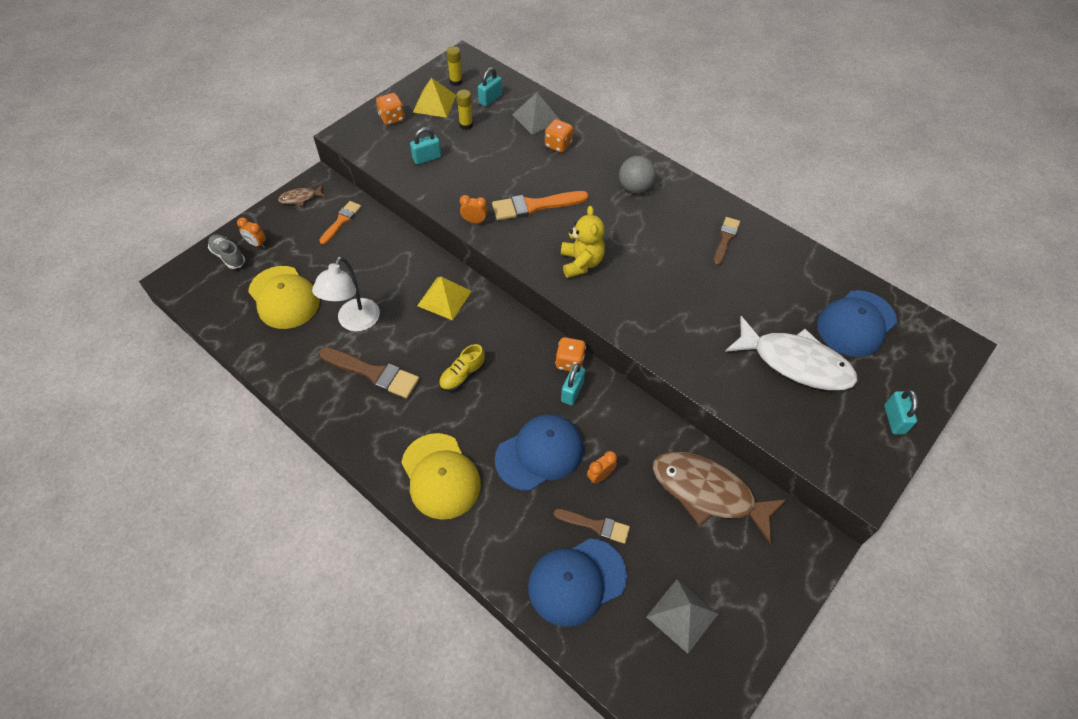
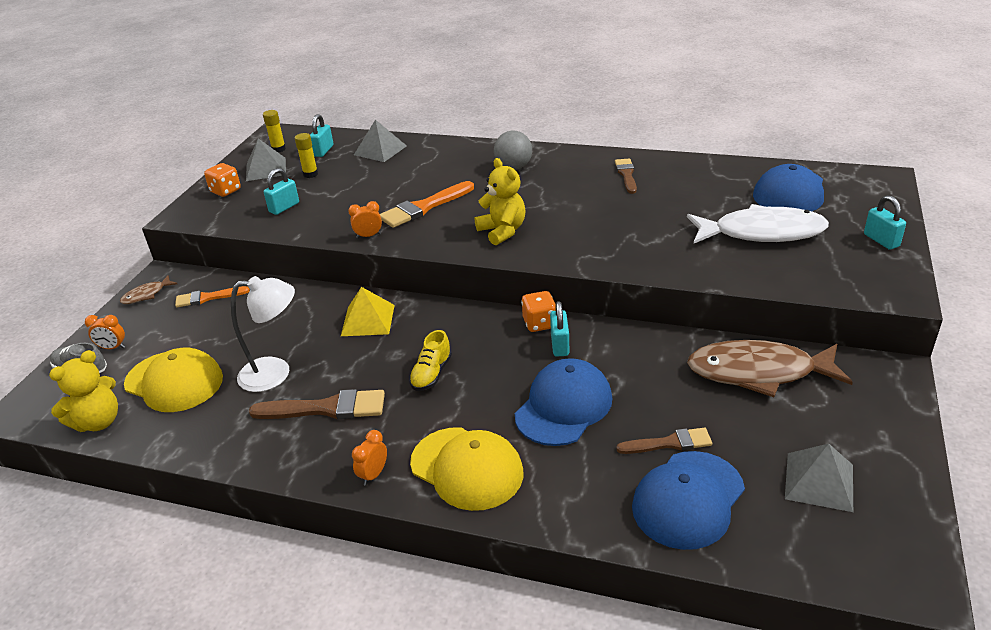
camera: 20 degrees left, 20 degrees down
(221, 313) = (98, 422): none -> yellow teddy bear
(341, 221) = (208, 298): orange brush -> orange brush turned 105 degrees counterclockwise
(354, 322) = (275, 373): white lamp -> white lamp turned 90 degrees counterclockwise
(434, 103) = (266, 169): yellow pyramid -> grey pyramid
(558, 145) = (416, 161): orange dice -> none
(600, 476) = (641, 401): orange clock -> orange clock (373, 474)

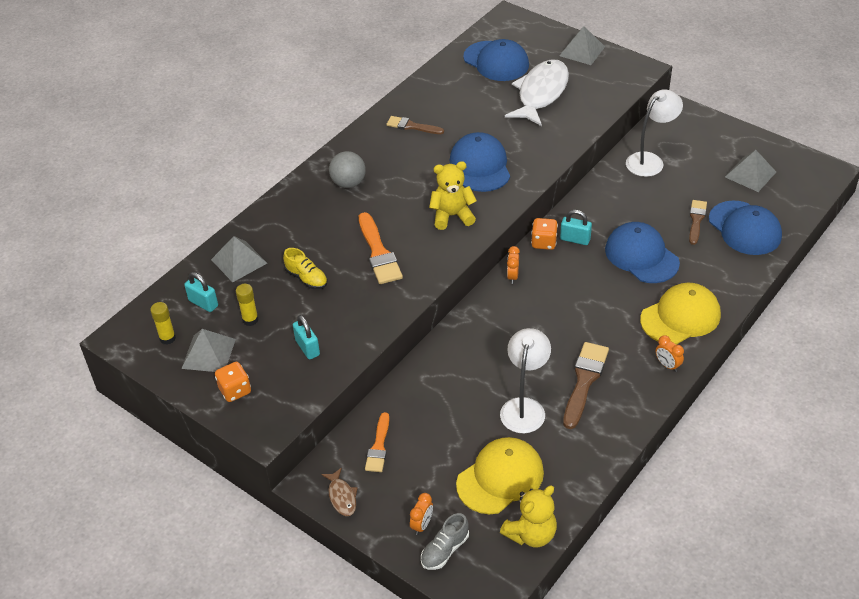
camera: 70 degrees left, 10 degrees up
(98, 422) = (531, 534): yellow teddy bear -> yellow teddy bear turned 75 degrees clockwise
(368, 236) = (404, 296): orange clock -> orange clock (512, 276)
(368, 320) = (482, 338): yellow pyramid -> none
(431, 374) = (573, 314): yellow shoe -> yellow shoe (306, 278)
(595, 227) = (480, 166): none -> blue cap
(758, 372) = (650, 160): brown fish -> white lamp
(881, 240) = (582, 51): turquoise padlock -> grey pyramid

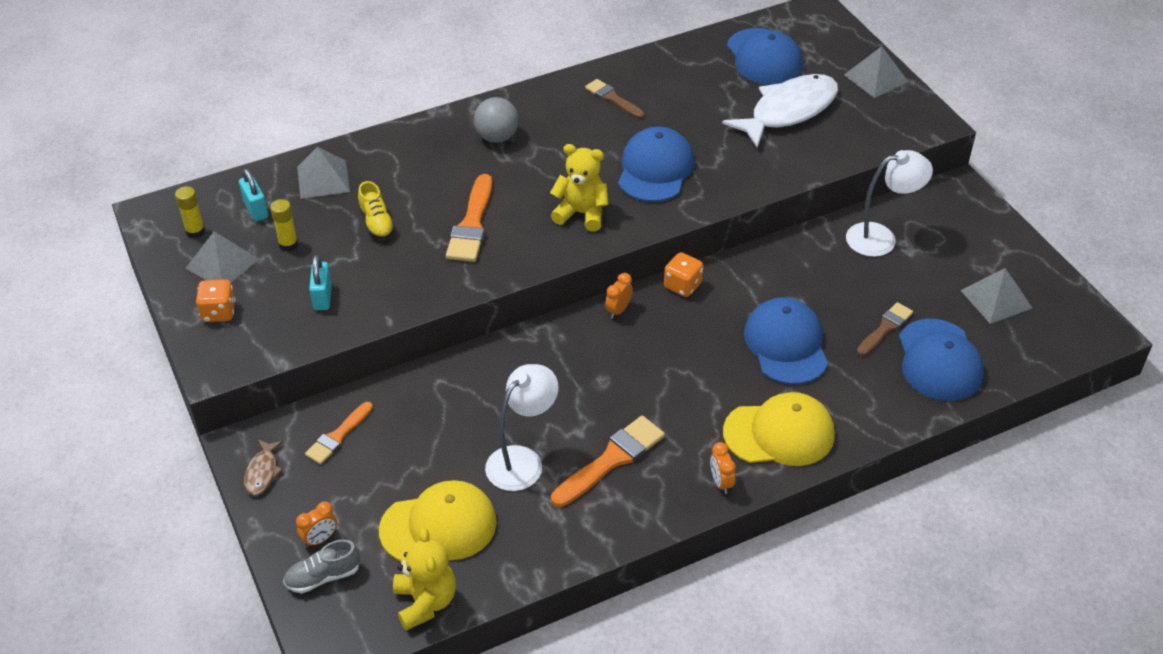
camera: 25 degrees right, 0 degrees up
(531, 534) = (425, 602): yellow teddy bear -> yellow teddy bear turned 90 degrees counterclockwise
(575, 239) = (721, 295): turquoise padlock -> none
(584, 381) = (611, 460): brown brush -> orange brush

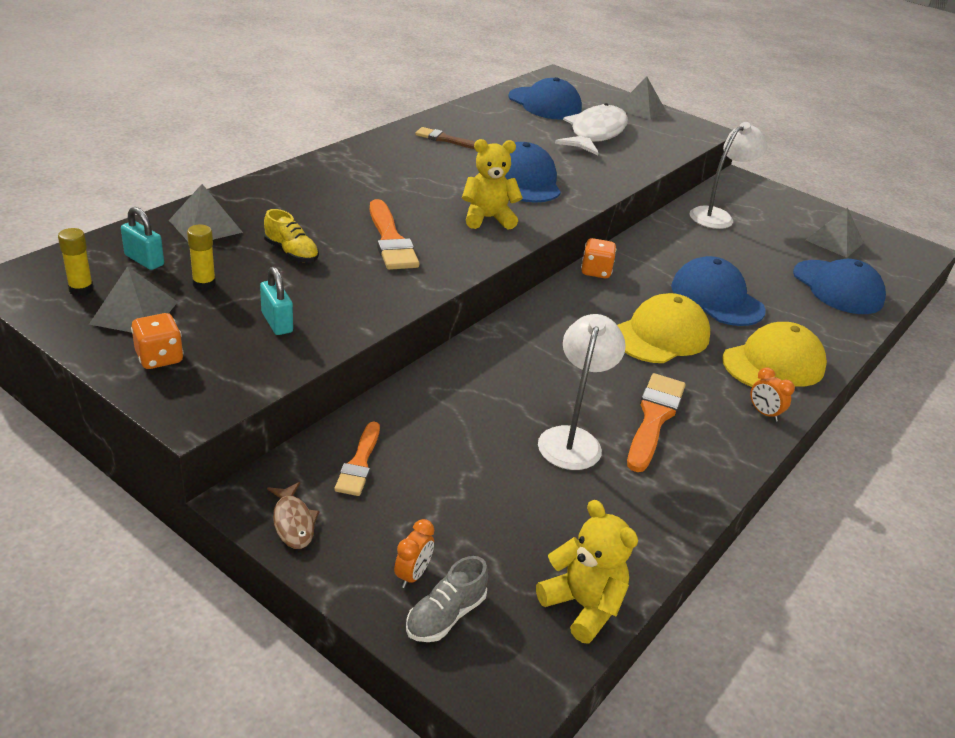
camera: 30 degrees left, 10 degrees down
(438, 526) = (536, 523): yellow cap -> yellow cap (660, 335)
(497, 137) = (362, 175): grey ball -> none
(618, 310) = (557, 298): orange clock -> none
(885, 328) = (778, 273): brown brush -> none

